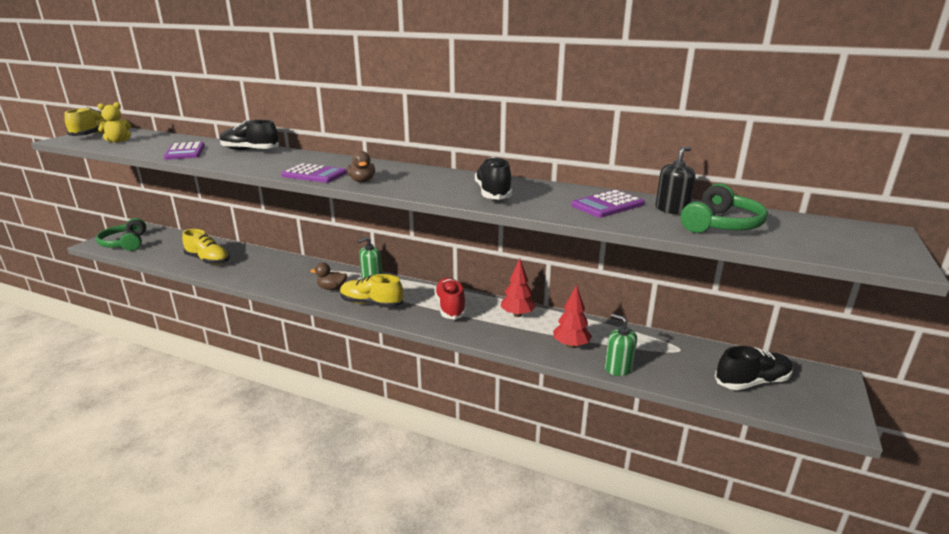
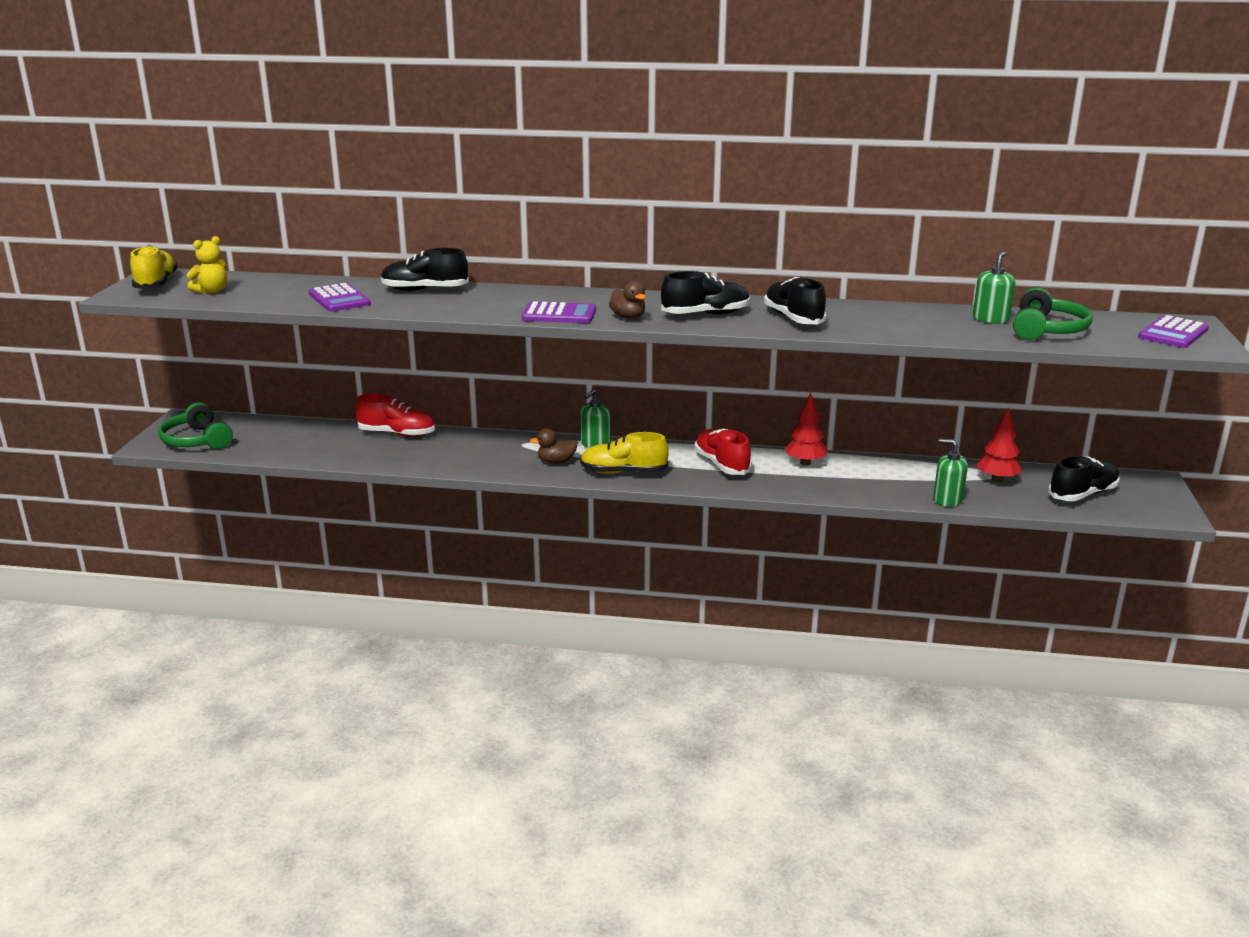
camera: 15 degrees left, 0 degrees up
(208, 260) = (350, 448): yellow shoe -> none
(248, 253) = (397, 434): none -> red shoe
(425, 184) = (705, 314): none -> black shoe
(571, 345) = (885, 485): red tree -> red tree (997, 479)
(607, 205) = (924, 320): purple calculator -> purple calculator (1173, 333)
(672, 209) = (990, 319): black soap dispenser -> green soap dispenser

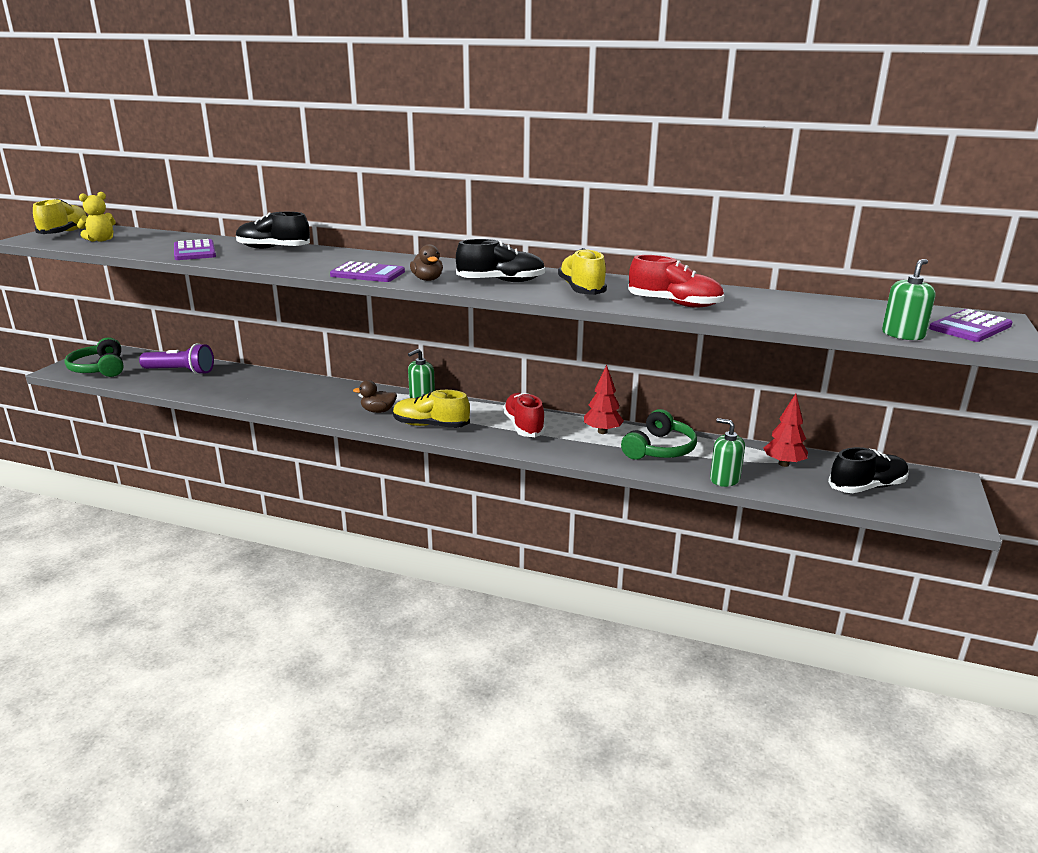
camera: 10 degrees right, 0 degrees up
(298, 436) = (180, 371): none -> purple flashlight
(397, 434) = (261, 376): red shoe -> red shoe (674, 304)
(793, 318) = (581, 290): black shoe -> yellow shoe
(990, 319) = (779, 302): green soap dispenser -> green soap dispenser (903, 335)
(1047, 330) = (833, 315): green headphones -> green headphones (660, 449)

